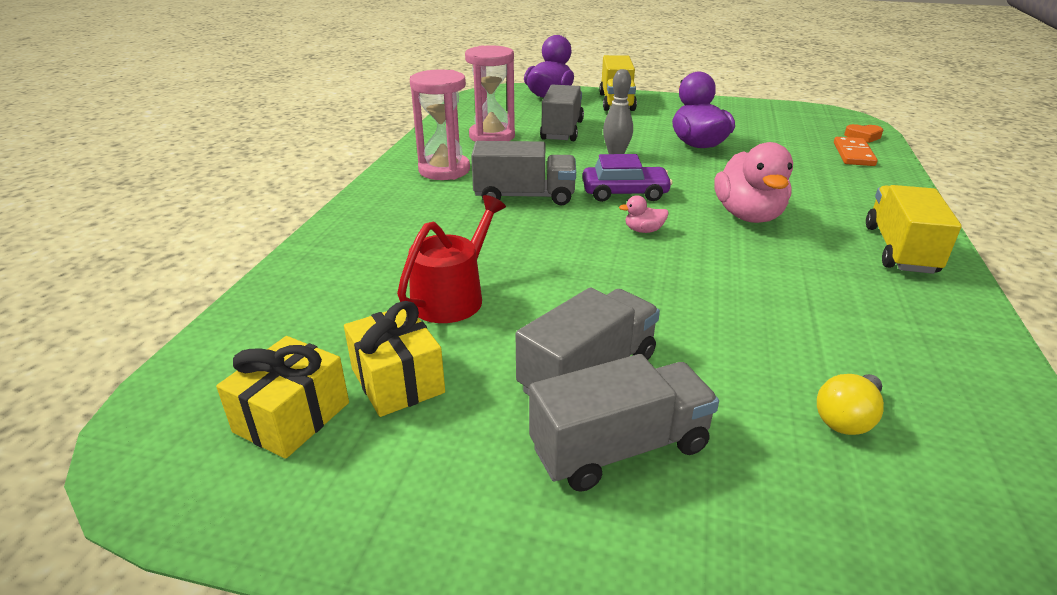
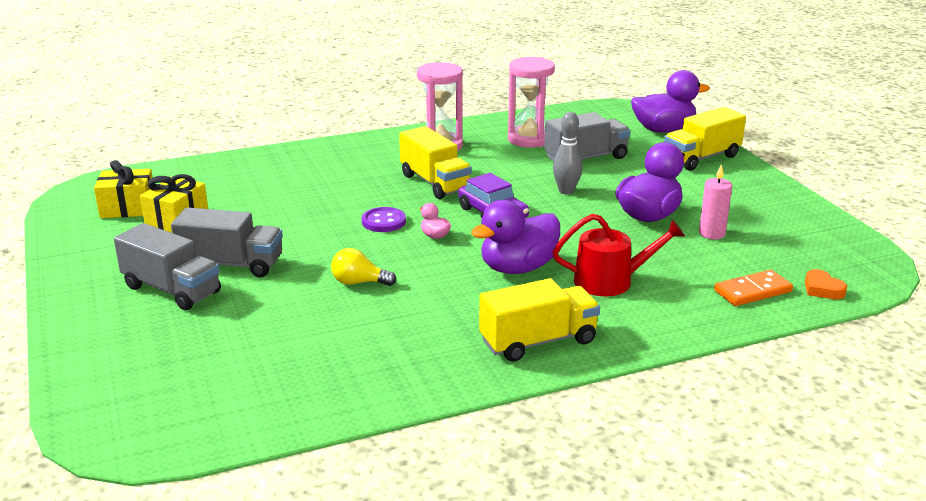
camera: 55 degrees right, 5 degrees down
(452, 297) = (271, 205): red watering can -> red watering can (610, 281)
(524, 196) = (435, 183): grey truck -> yellow truck
(581, 245) = (383, 221): none -> purple button
(748, 137) = (712, 233): none -> pink candle
(748, 216) = (518, 268): pink duck -> purple duck
(847, 418) = (259, 350): yellow light bulb -> yellow light bulb (359, 282)

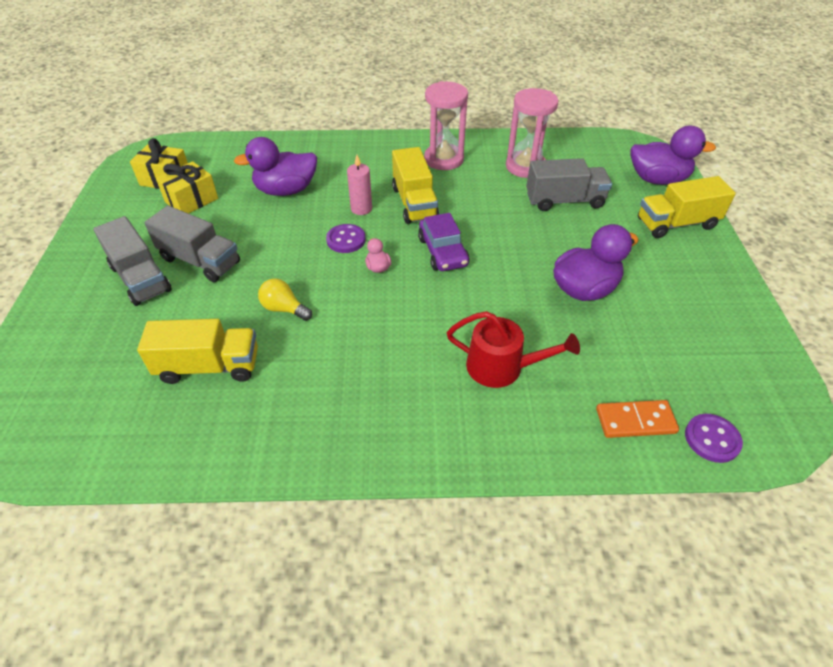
camera: 20 degrees right, 20 degrees up
(518, 268) = (427, 327): purple duck -> purple duck (286, 190)
(538, 341) = (392, 429): yellow truck -> yellow truck (209, 366)
(566, 191) = (523, 238): grey bowling pin -> none
(712, 233) = (634, 328): pink candle -> pink candle (361, 209)
(822, 289) = (712, 439): orange heart -> purple button

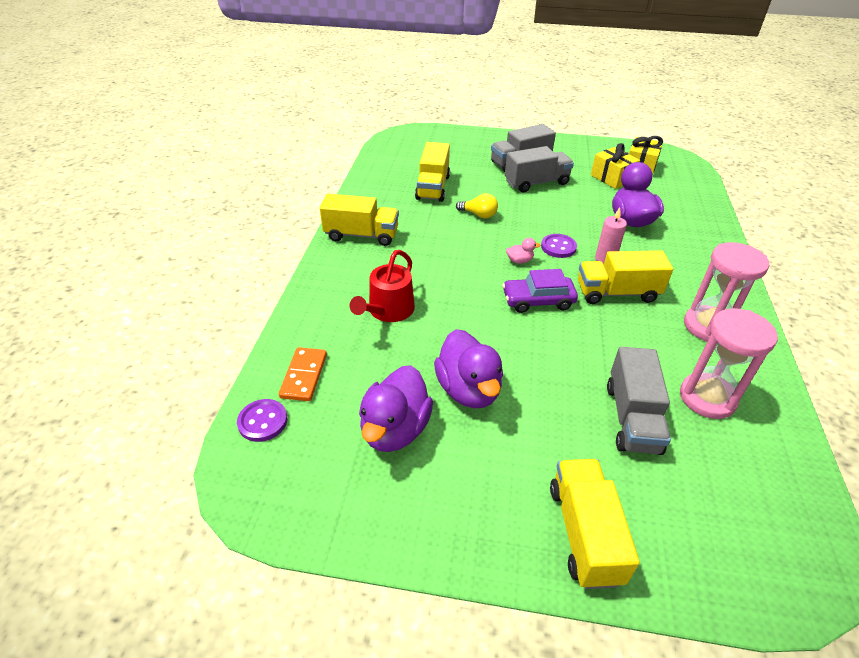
camera: 100 degrees right, 5 degrees down
(200, 261) = (536, 183): grey truck -> grey truck turned 150 degrees counterclockwise
(284, 309) = (479, 215): yellow light bulb -> yellow light bulb turned 75 degrees clockwise
(351, 430) = (361, 235): none -> yellow truck
(657, 179) = (703, 556): purple duck -> purple duck (395, 429)

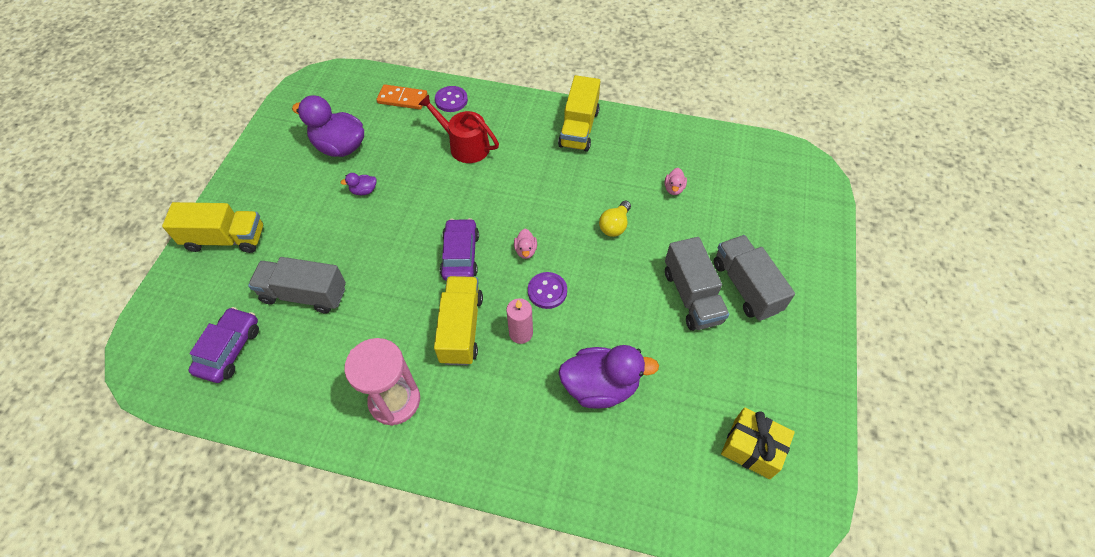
camera: 95 degrees right, 15 degrees up
(263, 421) = (367, 82): purple button -> purple button (451, 100)
(433, 187) = (674, 188): yellow truck -> pink duck
(468, 390) = (364, 191): purple duck -> purple duck, size x0.44
(612, 178) = (712, 395): yellow gift -> none
(707, 398) = (307, 361): pink hourglass -> none
(734, 476) = (229, 349): none -> purple car

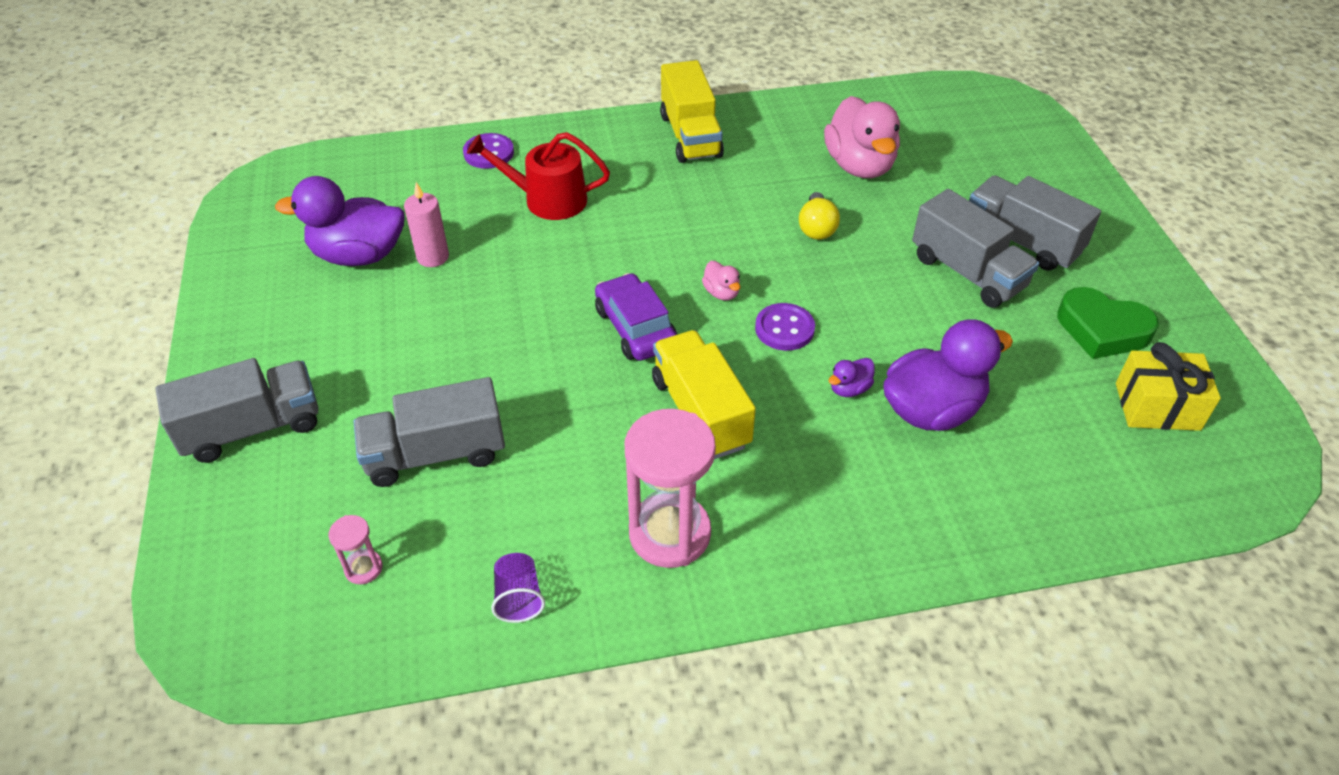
camera: 25 degrees left, 10 degrees down
(225, 239) = (252, 428): yellow truck -> grey truck
(229, 349) = (363, 568): purple car -> pink hourglass
(293, 404) = (518, 598): none -> purple cup
(364, 191) = (436, 297): purple duck -> purple duck (849, 389)
(402, 99) = (414, 171): orange domino -> none
(521, 333) = (785, 388): pink candle -> pink candle (433, 257)
(674, 188) = (859, 166): pink duck -> pink duck, size x2.29
(754, 376) = (1102, 330): none -> green heart

